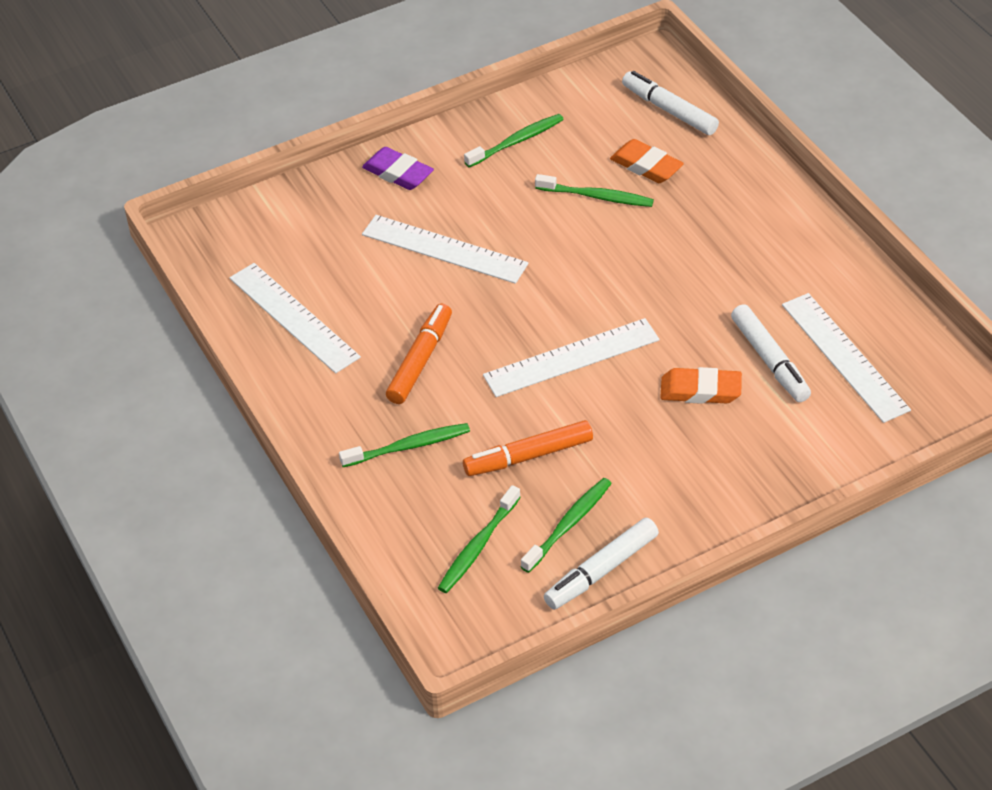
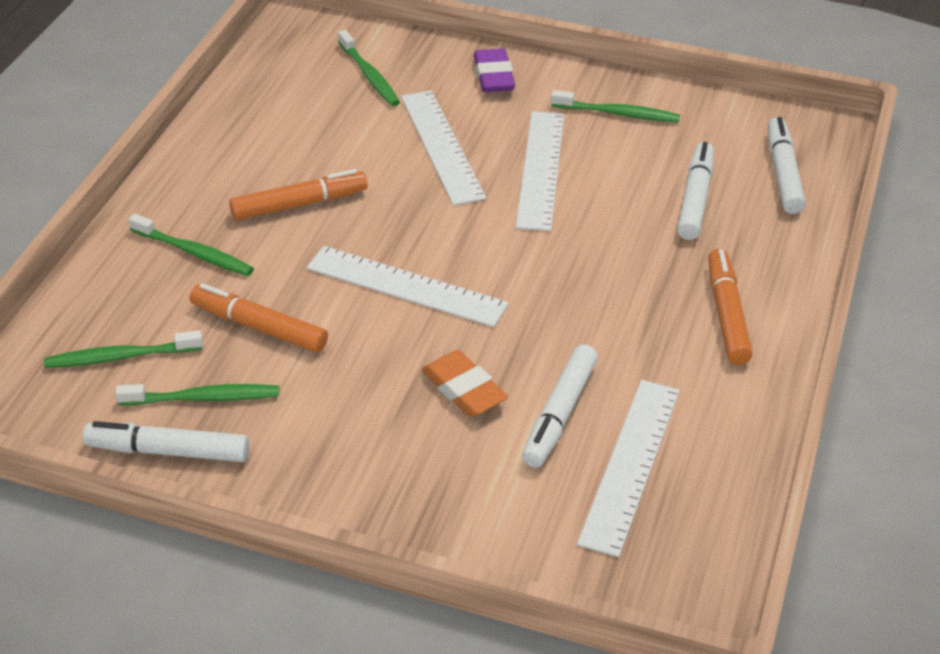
camera: 45 degrees right, 5 degrees down
(293, 317) = (267, 115): white ruler -> white ruler (540, 169)
(596, 196) = (617, 192): green toothbrush -> green toothbrush (369, 75)
(646, 166) = (695, 199): orange eraser -> white marker
(766, 227) = (727, 314): none -> orange marker

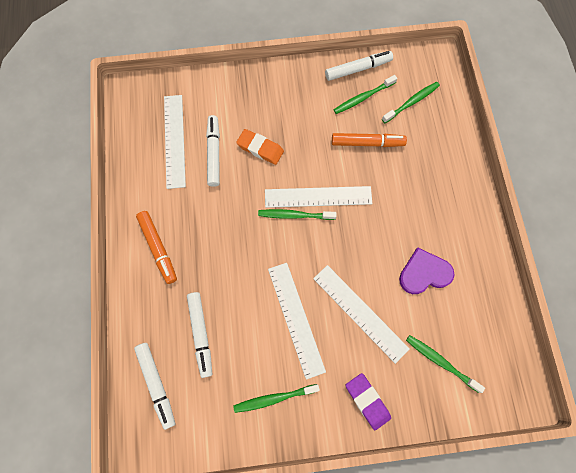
camera: 155 degrees right, 30 degrees up
(193, 252) = (428, 172): green toothbrush -> green toothbrush (295, 215)
(299, 204) = (403, 228): orange marker -> none
(313, 152) = (424, 273): none -> purple heart

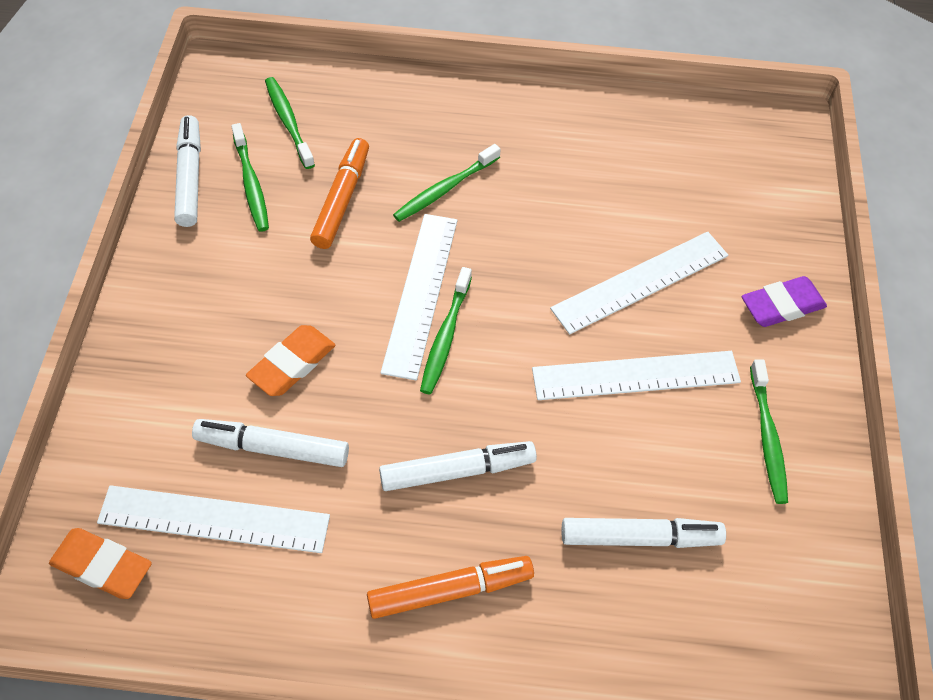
camera: 80 degrees left, 15 degrees down
(146, 105) = (102, 566): none -> orange eraser
(156, 384) = (725, 635): white marker -> white marker (457, 471)
(424, 273) = (591, 183): purple heart -> none
(441, 362) = (732, 200): green toothbrush -> green toothbrush (445, 189)

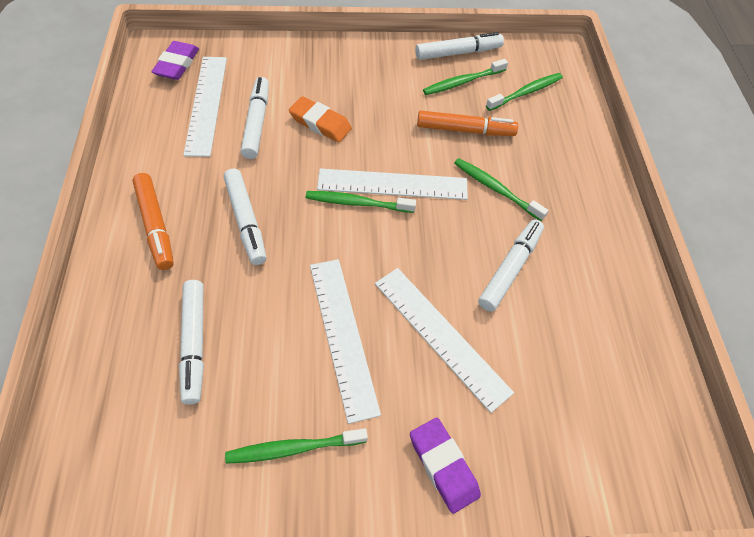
camera: 80 degrees right, 0 degrees up
(102, 566) = (177, 64): orange eraser -> purple eraser
(560, 201) = (510, 269): none -> white marker

